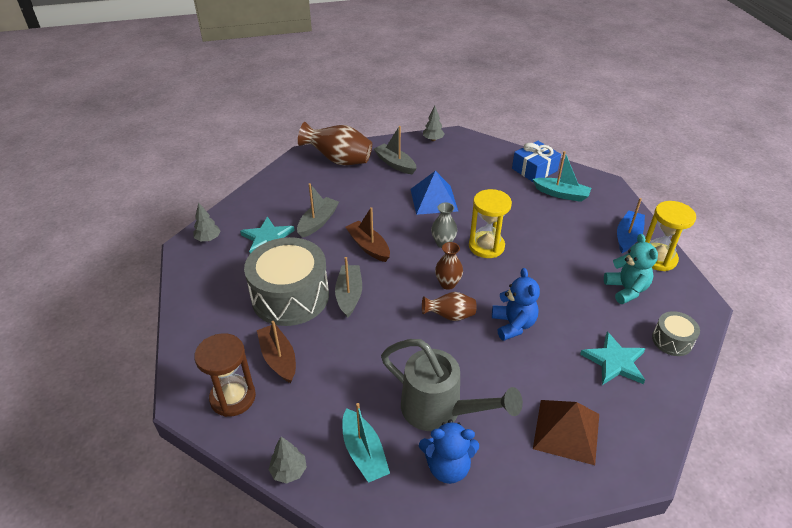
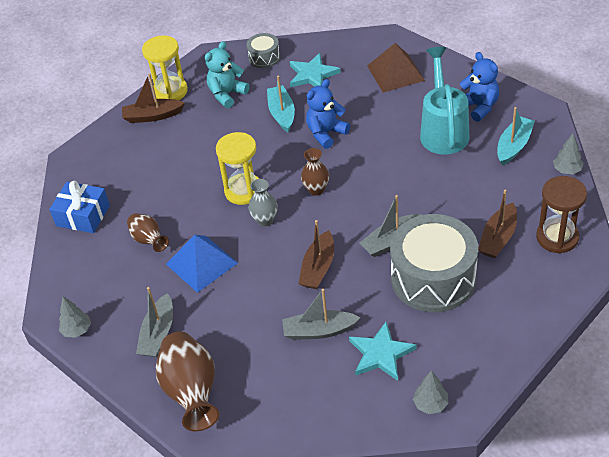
camera: 120 degrees left, 5 degrees up
(440, 411) = (443, 130): grey watering can -> turquoise watering can
(450, 316) = (352, 170): brown vase -> brown vase (149, 240)
(561, 194) = (115, 179): turquoise boat -> turquoise boat (282, 113)
(627, 237) = (152, 116): blue boat -> brown boat

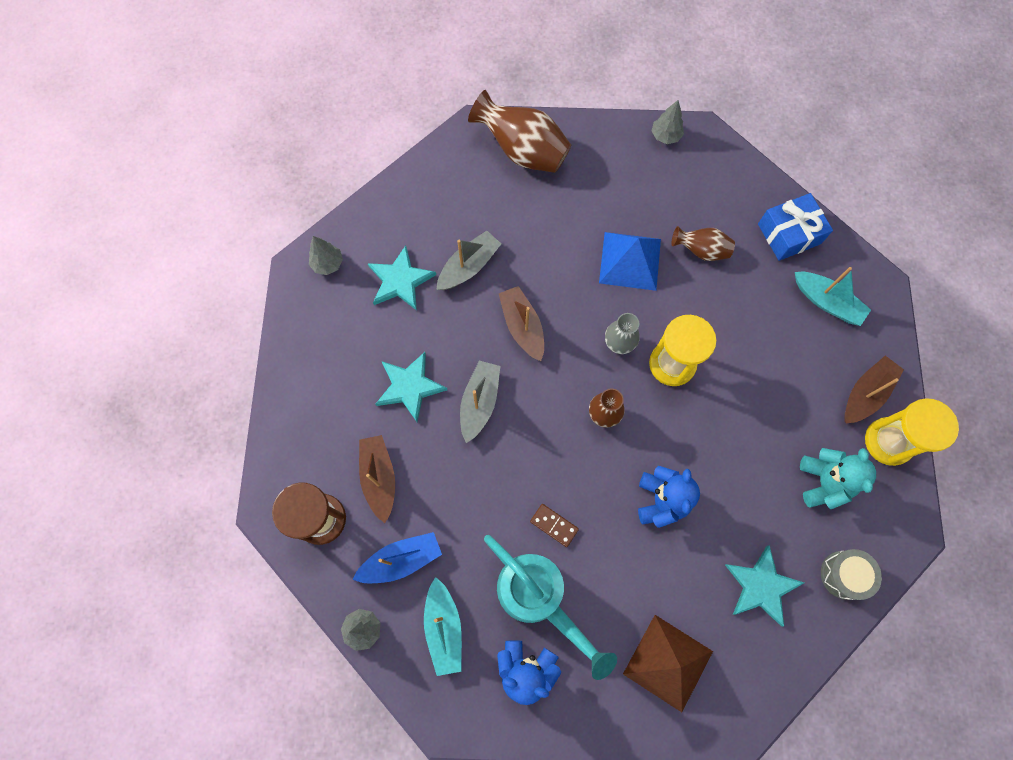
camera: 135 degrees right, 25 degrees up
(158, 334) = (598, 176): grey boat -> none
(282, 113) = (735, 496): turquoise boat -> turquoise boat (827, 302)
(402, 155) = (554, 525): none -> brown domino
(433, 278) = (410, 387): grey drum -> turquoise star
(516, 189) = (401, 560): none -> blue boat

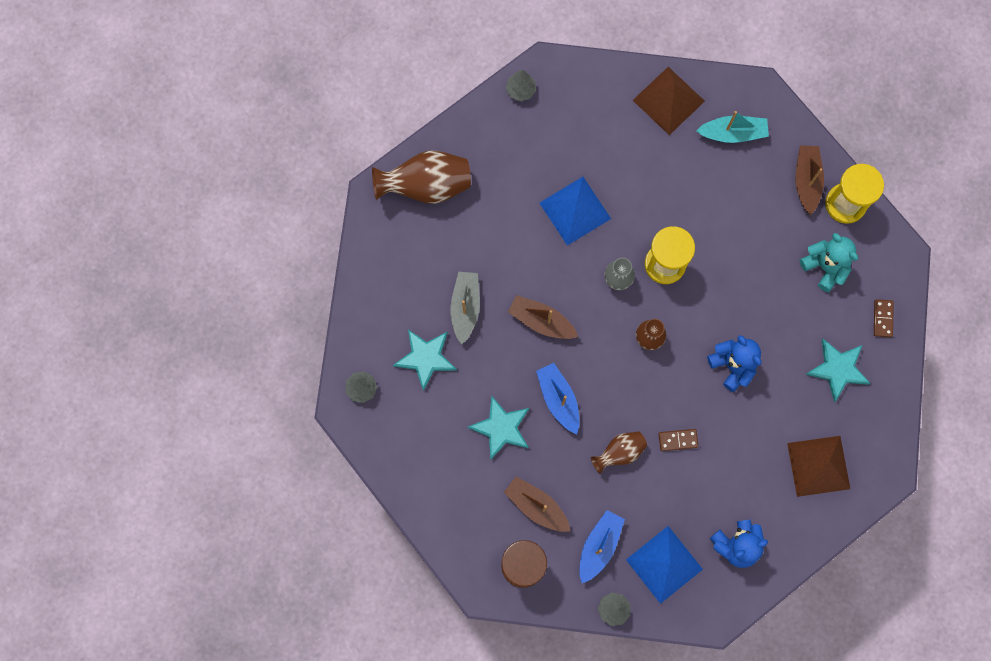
camera: 40 degrees left, 5 degrees up
(444, 628) = (664, 564): turquoise boat -> blue pyramid
(479, 402) = (558, 399): grey boat -> blue boat
(539, 598) = (707, 494): turquoise watering can -> none
(701, 250) = (618, 162): brown vase -> brown vase (619, 452)
(789, 234) = (668, 100): blue gift -> brown pyramid
(844, 575) = (882, 318): grey drum -> brown domino

